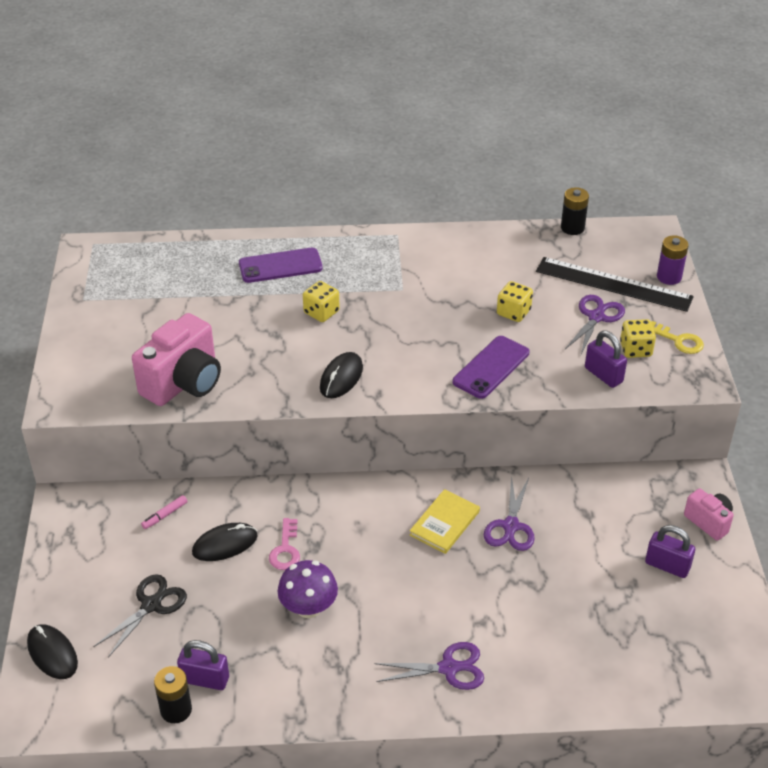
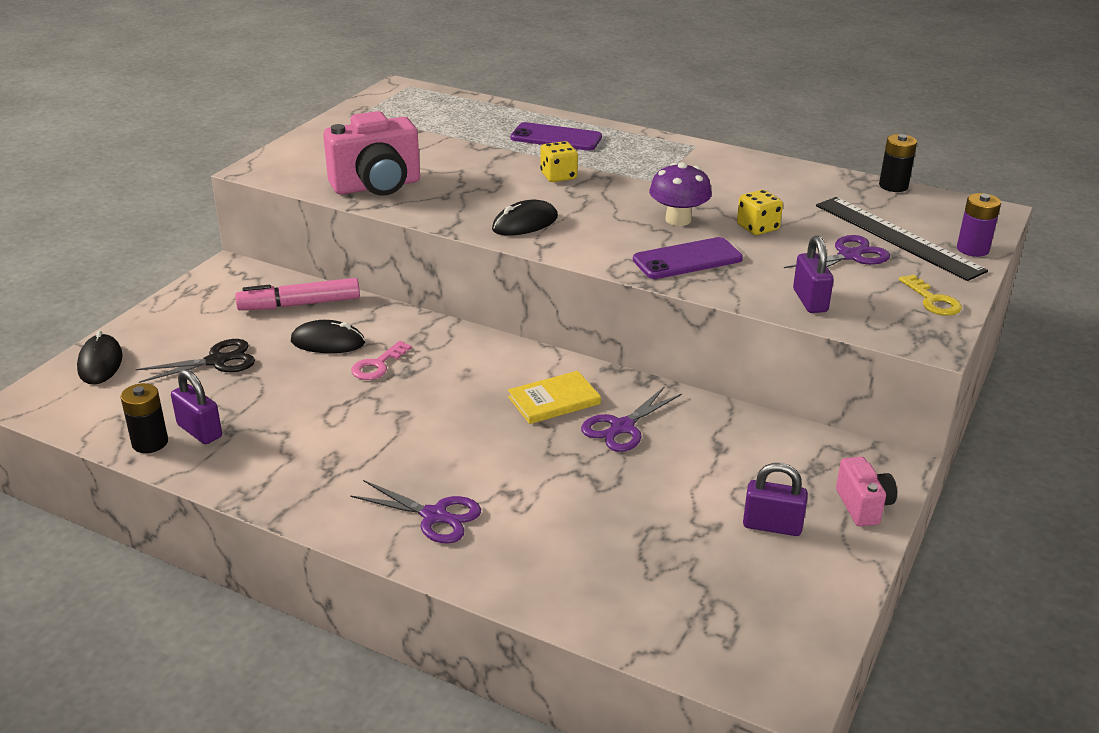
camera: 30 degrees right, 10 degrees down
(165, 515) = (300, 304): pink marker -> pink marker, size x2.14
(308, 607) = (351, 415): purple mushroom -> purple mushroom (678, 219)
(635, 349) = (870, 292): yellow dice -> none
(667, 566) = (772, 526): purple padlock -> purple padlock turned 45 degrees counterclockwise

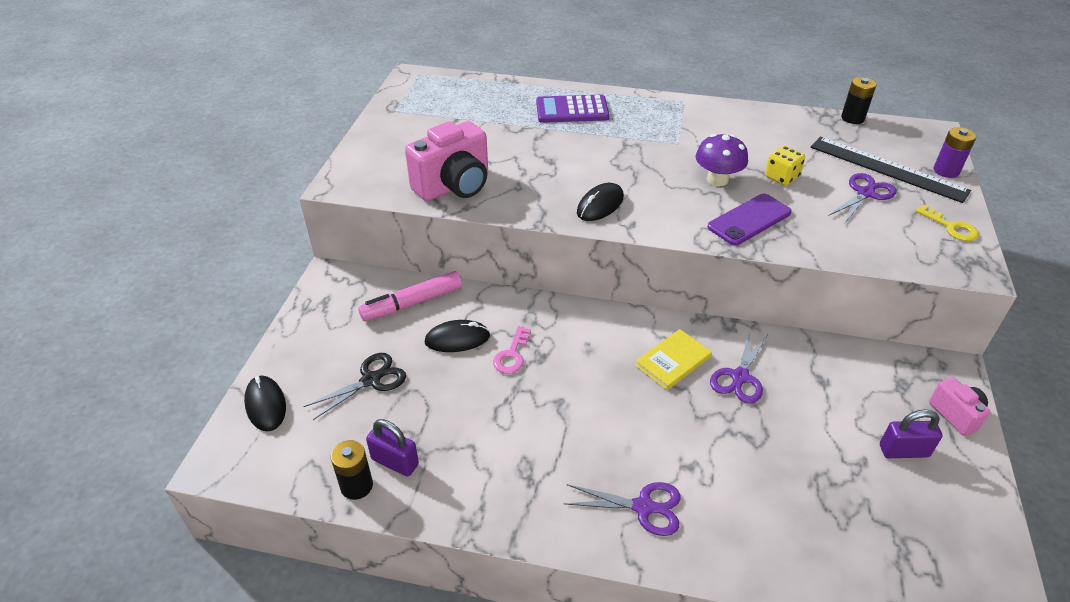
camera: 15 degrees left, 10 degrees up
(556, 138) = (572, 110): purple phone -> purple calculator
(558, 176) = (597, 150): yellow dice -> none
(810, 301) = (865, 245): purple padlock -> none

